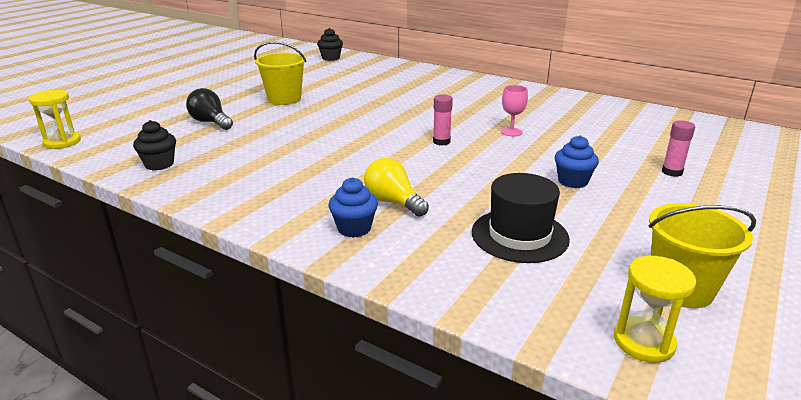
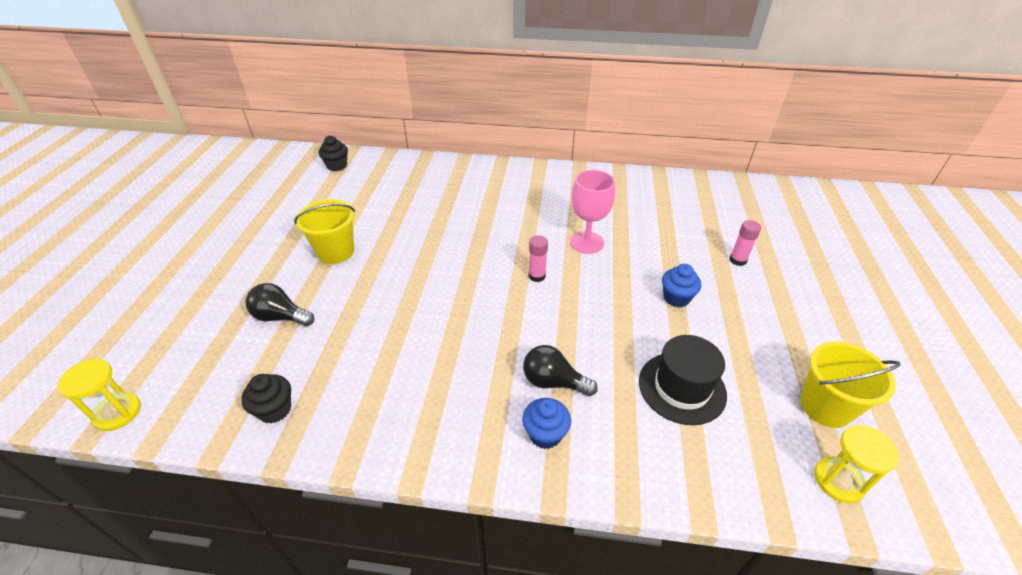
camera: 25 degrees left, 15 degrees up
(393, 202) = (553, 382): yellow light bulb -> black light bulb
(511, 132) = (586, 242): pink goblet -> pink goblet, size x1.70

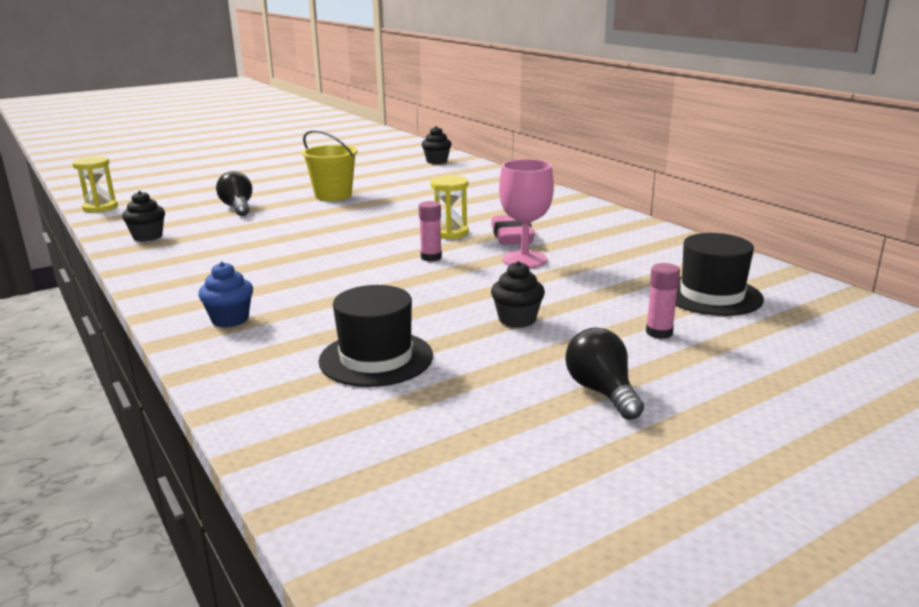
camera: 50 degrees right, 20 degrees down
(540, 224) = (511, 236): none -> pink eraser
(553, 382) = (298, 304): black light bulb -> black light bulb (602, 392)
(676, 298) = (517, 320): blue cupcake -> black cupcake
(707, 215) = (711, 295): none -> black hat
(825, 407) = (471, 447): yellow bucket -> none
(838, 481) = (350, 481): yellow hourglass -> yellow hourglass (450, 233)

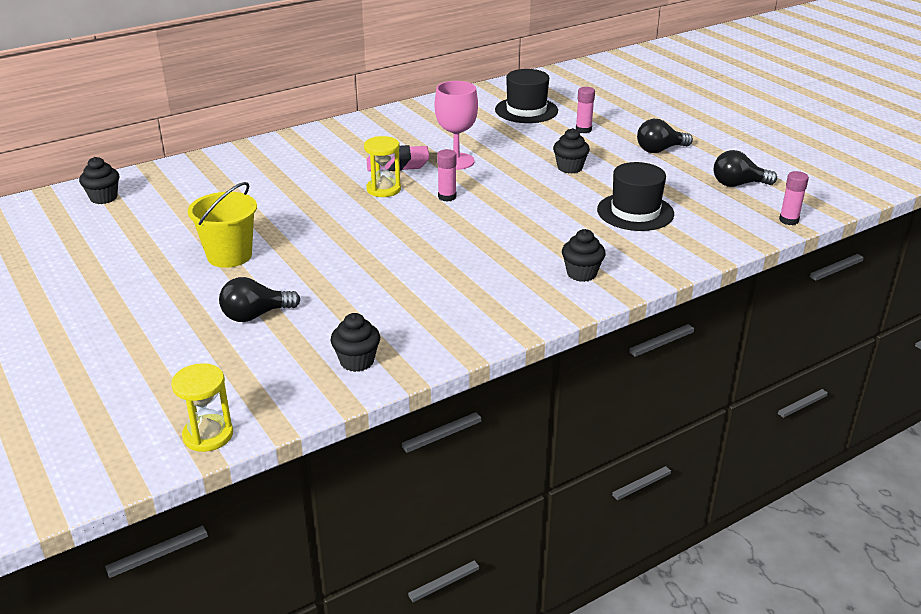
camera: 90 degrees left, 10 degrees up
(230, 319) = (581, 273): blue cupcake -> black cupcake
(314, 502) = (788, 220): none -> pink glue stick
(468, 460) = (738, 184): none -> black light bulb

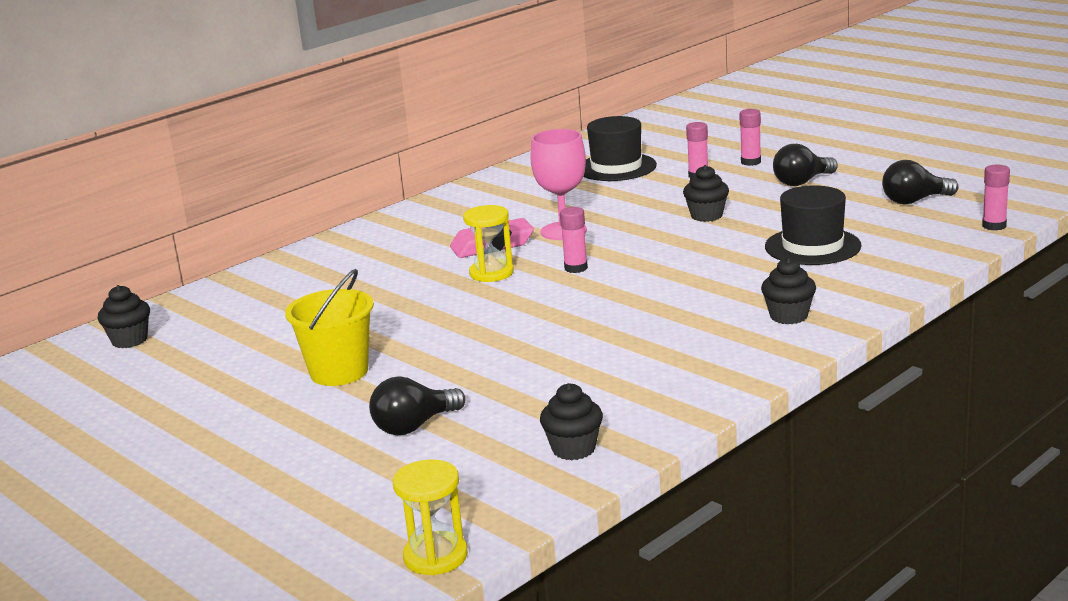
camera: 10 degrees left, 10 degrees down
(630, 124) = (750, 162): none -> pink glue stick

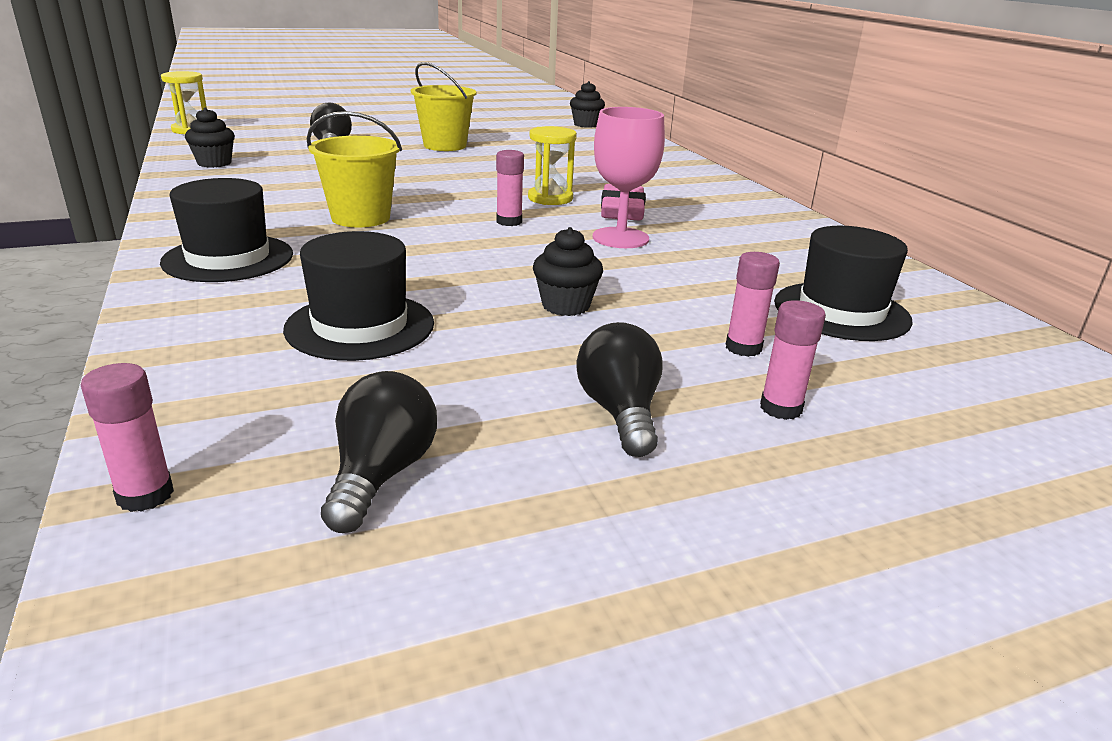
camera: 110 degrees right, 5 degrees up
(642, 314) = (360, 218): none -> yellow bucket
(788, 316) = (228, 258): black cupcake -> black hat

